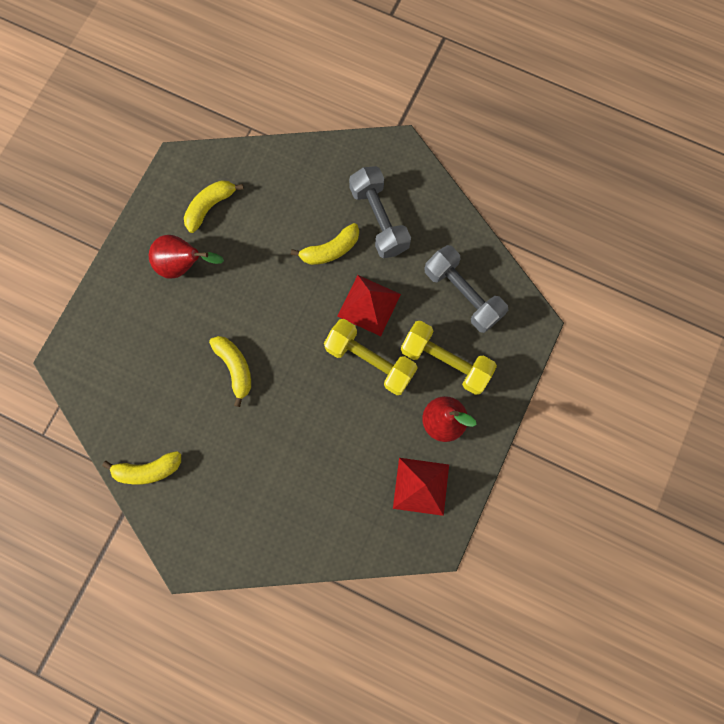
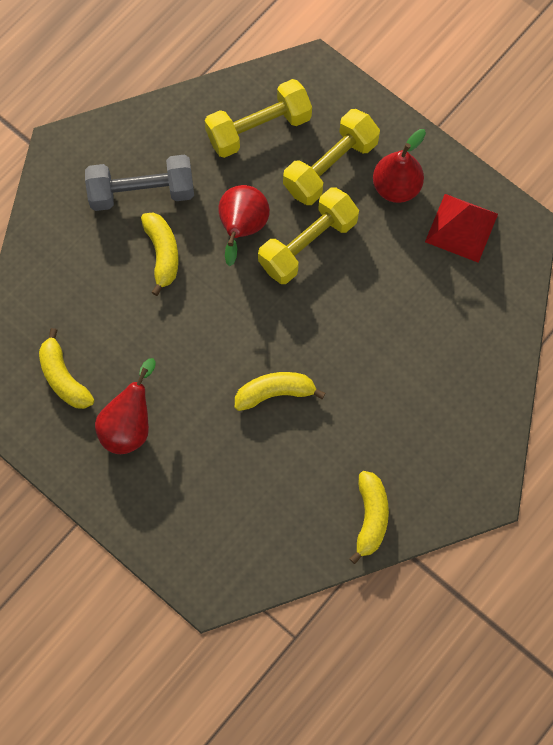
camera: 75 degrees left, 5 degrees down
(369, 305) = (242, 229): red pyramid -> red pear
(463, 294) = (258, 128): grey dumbbell -> yellow dumbbell

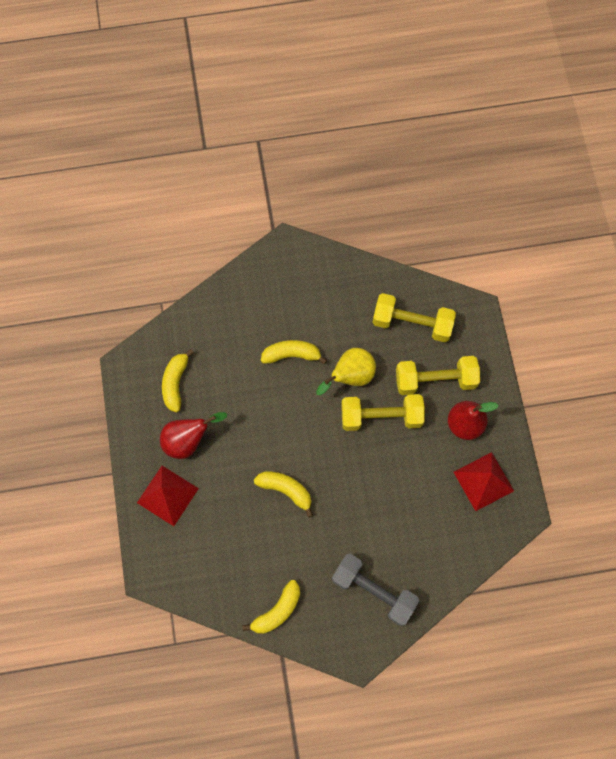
camera: 40 degrees right, 0 degrees up
(142, 192) = (311, 309): grey dumbbell -> grey dumbbell (373, 591)
(156, 497) = (167, 495): none -> red pyramid
(162, 253) = (291, 355): yellow banana -> yellow banana turned 120 degrees counterclockwise
(242, 229) = (350, 376): red pear -> yellow pear

